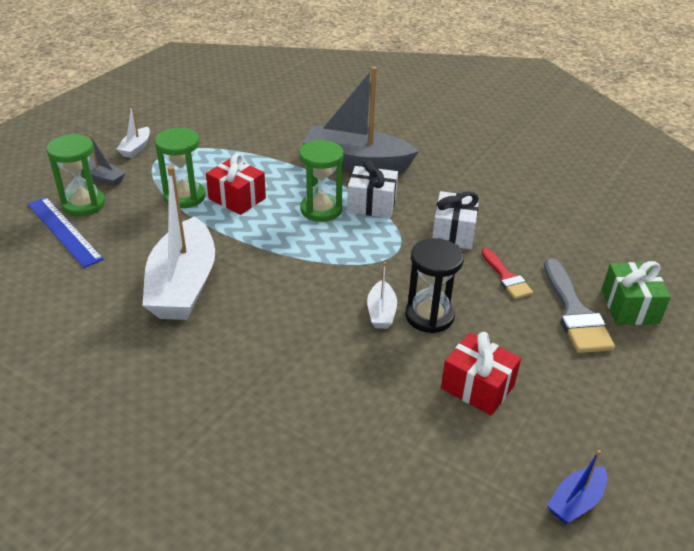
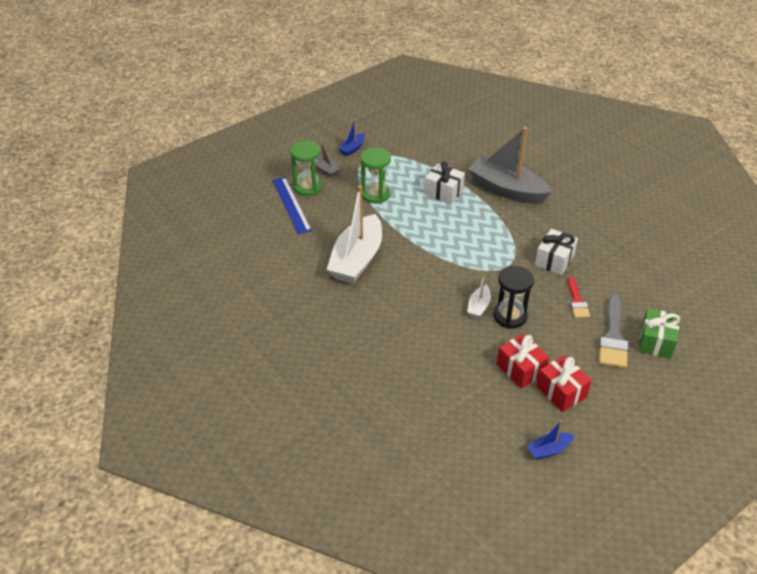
camera: 20 degrees right, 5 degrees up
(136, 148) = (352, 148): white boat -> blue boat
(237, 198) = (411, 203): red gift -> red gift (561, 392)
(321, 210) = (466, 223): green hourglass -> none
(371, 204) = (504, 226): white gift -> white gift (443, 192)

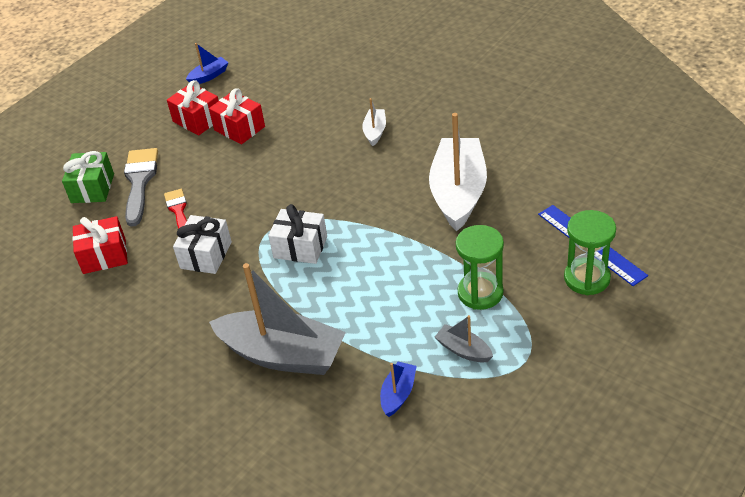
camera: 170 degrees right, 0 degrees up
(325, 169) = (581, 317): grey boat -> grey boat (463, 350)
(352, 148) = (562, 373): blue boat -> blue boat (398, 394)
(443, 192) = (379, 324): white gift -> white gift (300, 247)
(478, 306) = (294, 176): white boat -> white boat (375, 131)
(510, 316) = (256, 175): black hourglass -> none
(634, 279) = (104, 256): none -> red gift

